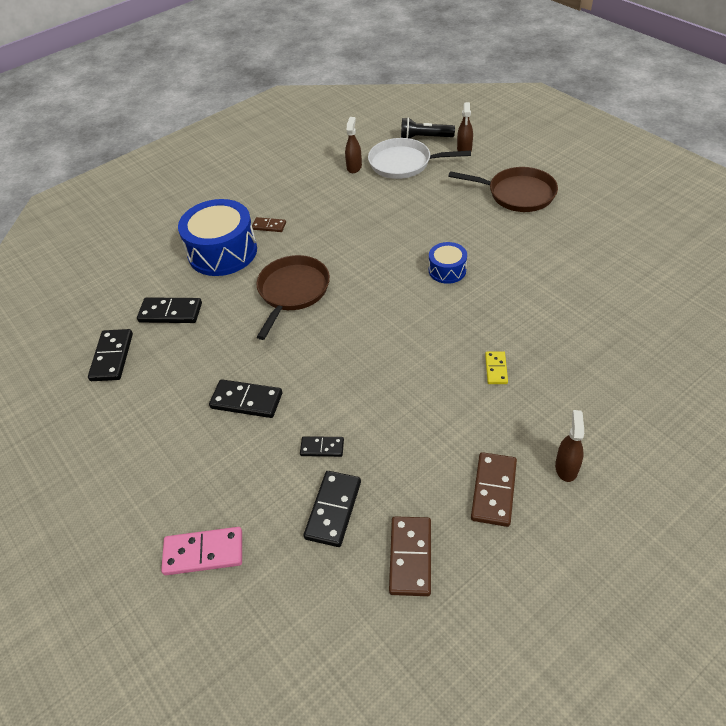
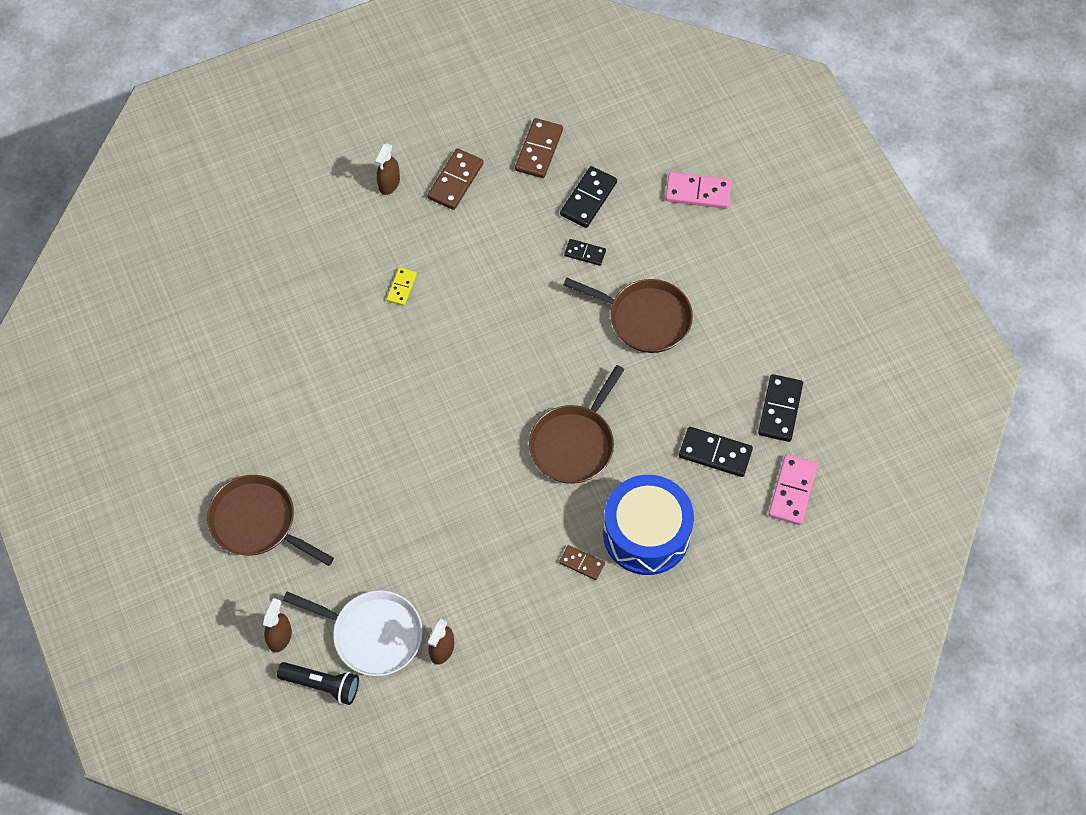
camera: 170 degrees left, 15 degrees up
(104, 303) = (792, 491): none -> pink domino
(246, 401) = (645, 318): black domino -> brown pan
(447, 270) = (395, 423): blue drum -> none

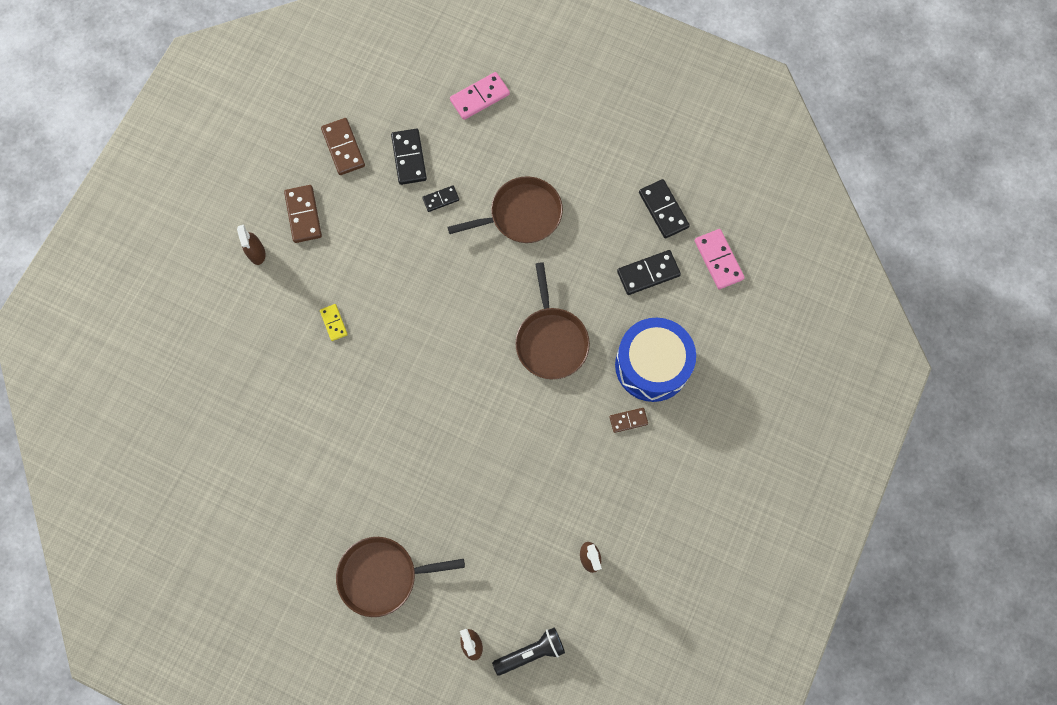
camera: 40 degrees left, 10 degrees up
(373, 634) = (534, 587): white pan -> none

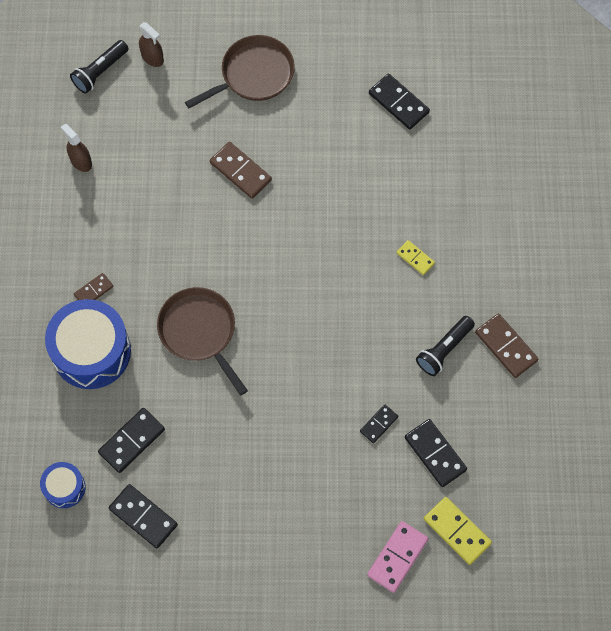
camera: 155 degrees right, 5 degrees down
(257, 253) = (527, 290): brown spray bottle -> none
(263, 479) = (398, 103): none -> black domino
(343, 148) = (508, 434): brown domino -> brown domino (240, 171)
(354, 235) = (444, 349): none -> black flashlight
(424, 96) = (457, 531): none -> yellow domino
(522, 214) = (288, 445): brown pan -> none
(718, 260) = (64, 487): pink domino -> blue drum

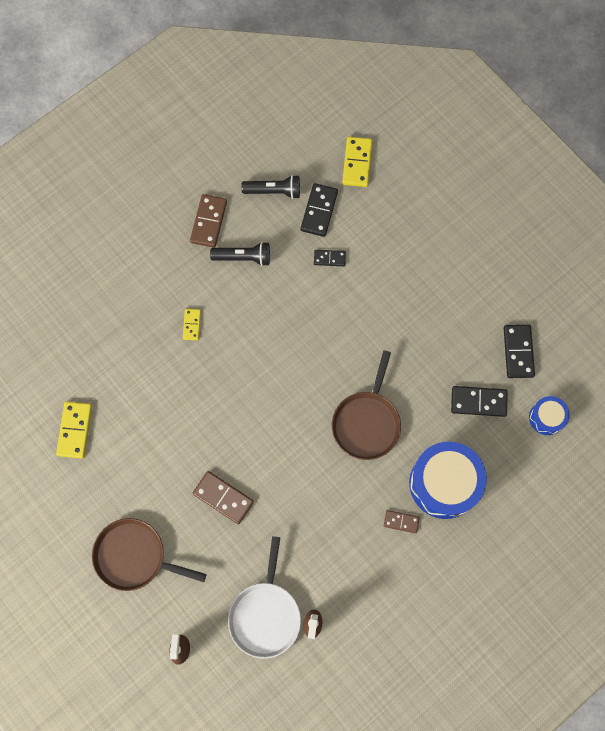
camera: 130 degrees left, 5 degrees up
(100, 71) = (226, 679): black flashlight -> black flashlight (274, 191)
(120, 133) = (265, 615): none -> white pan
(240, 171) = (223, 497): brown domino -> brown domino turned 60 degrees counterclockwise
(397, 557) = (404, 184): pink domino -> none
(398, 103) = (74, 430): black domino -> yellow domino

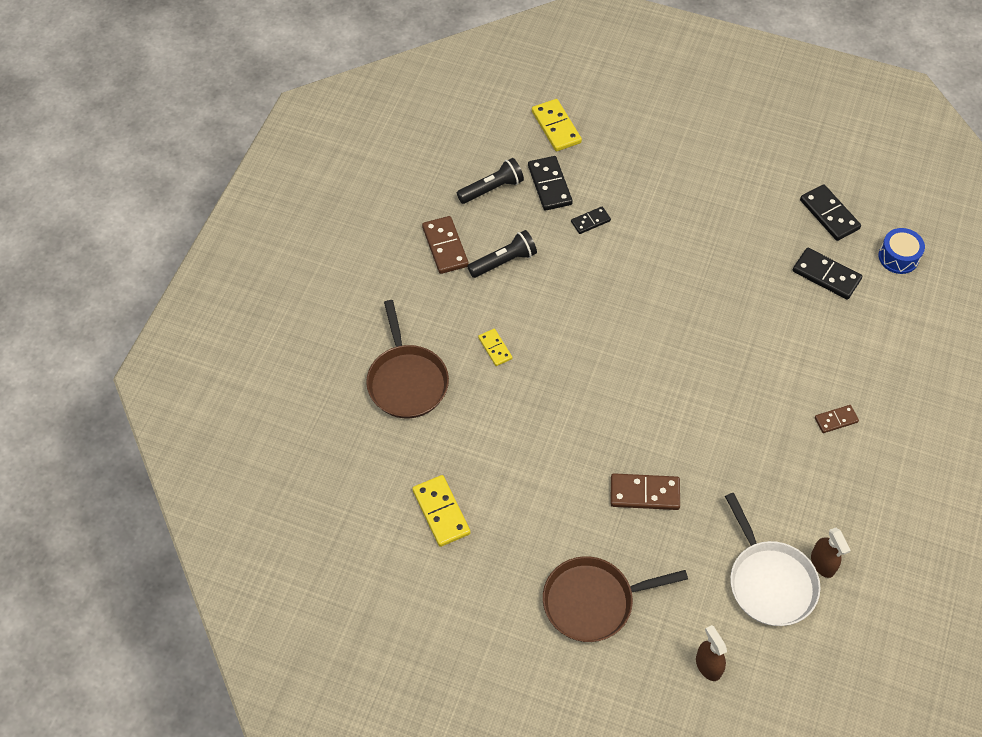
camera: 30 degrees left, 15 degrees down
(367, 423) = (736, 348): brown pan -> brown pan (407, 381)
(444, 483) = (850, 363): blue drum -> none
(478, 402) = (826, 275): black domino -> black domino turned 60 degrees clockwise

